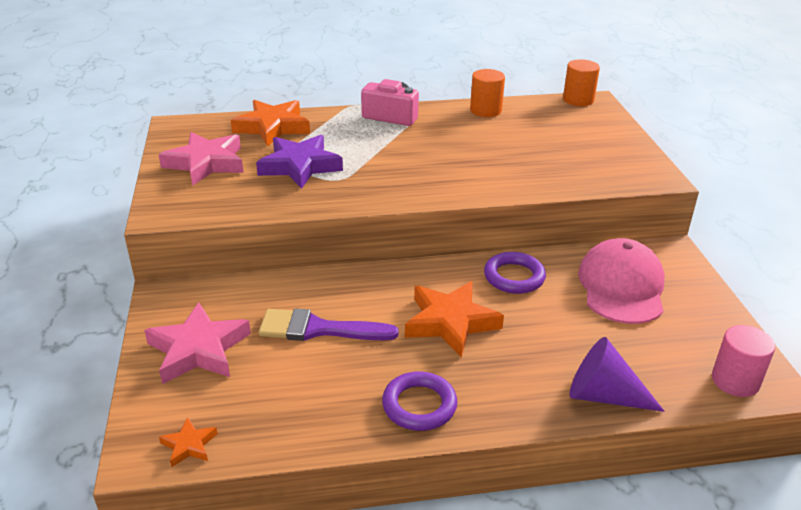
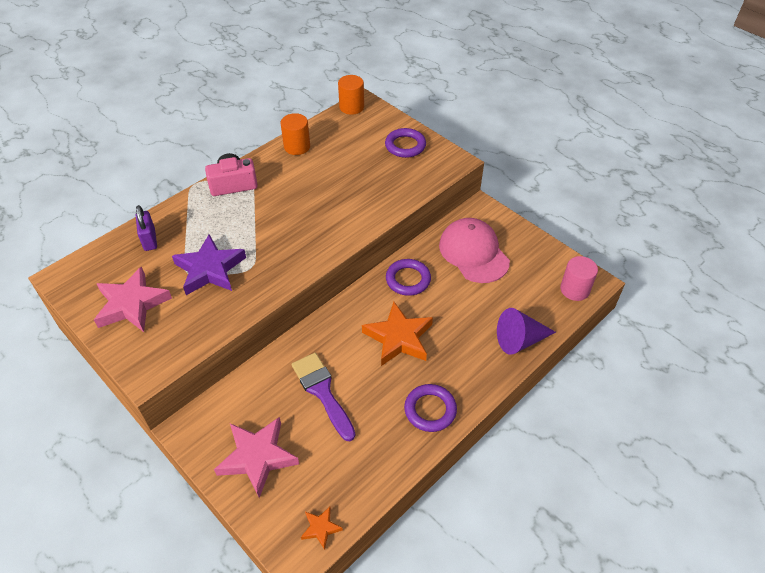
camera: 35 degrees left, 15 degrees up
(272, 127) = (149, 240): orange star -> purple padlock
(319, 329) = (322, 392): purple brush -> purple brush turned 90 degrees clockwise
(609, 146) = (405, 146): none -> purple ring

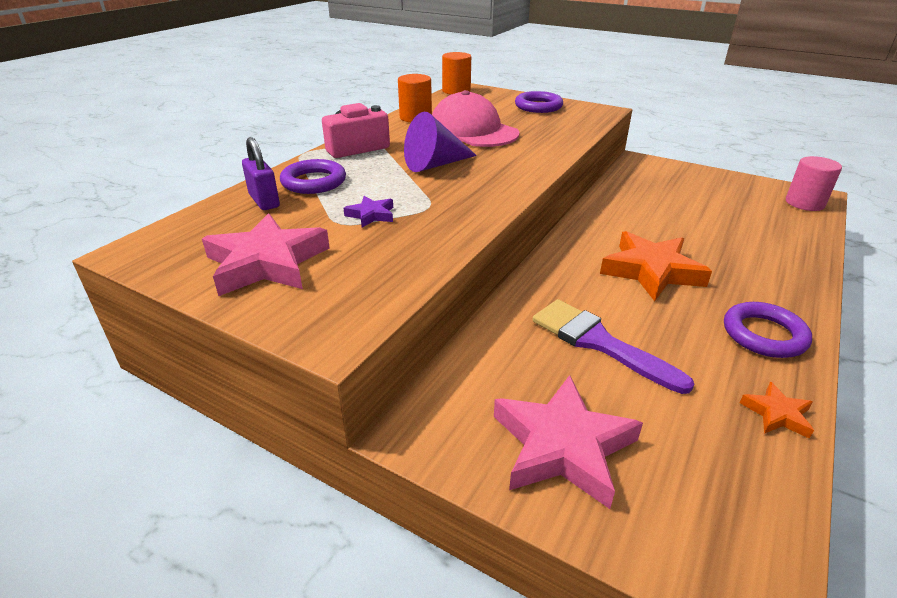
camera: 15 degrees left, 15 degrees down
(210, 269) = (371, 215): purple star -> purple star, size x0.48
(321, 528) = (754, 531): orange star -> orange star (777, 414)
(408, 279) = (613, 221): purple ring -> purple ring (314, 182)
(473, 253) = (666, 191): pink cap -> pink cap (473, 131)
(519, 340) = (796, 250): purple cone -> purple cone (435, 164)

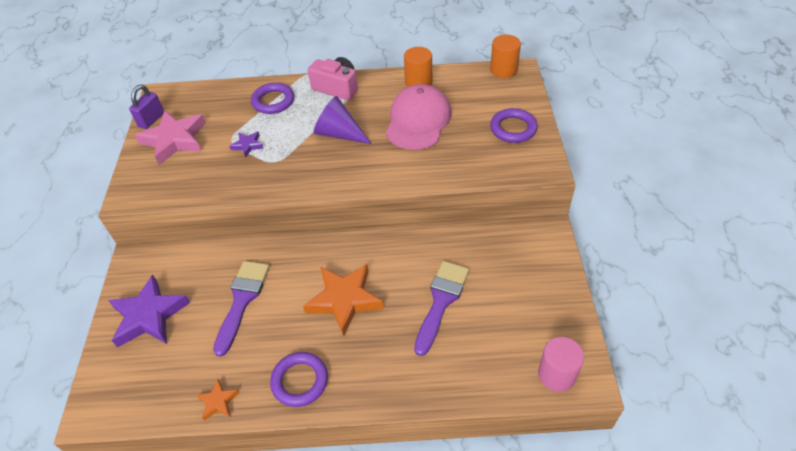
camera: 60 degrees right, 15 degrees up
(264, 201) = (236, 99): purple padlock -> purple padlock (151, 120)
(562, 446) = (149, 316): pink star -> purple star
(690, 223) = (441, 302): none -> purple brush

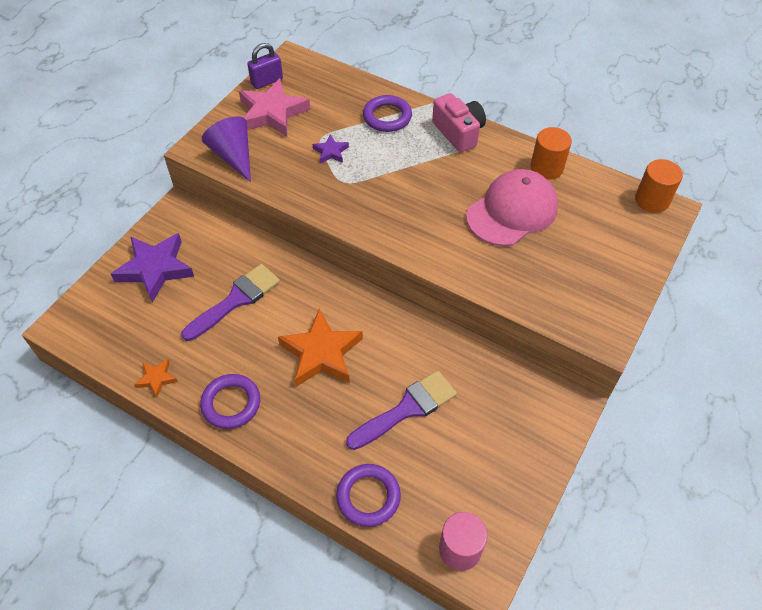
camera: 30 degrees right, 5 degrees up
(339, 133) = (423, 184): purple cone -> purple cone (233, 156)
(513, 129) = (606, 273): purple ring -> purple ring (368, 497)

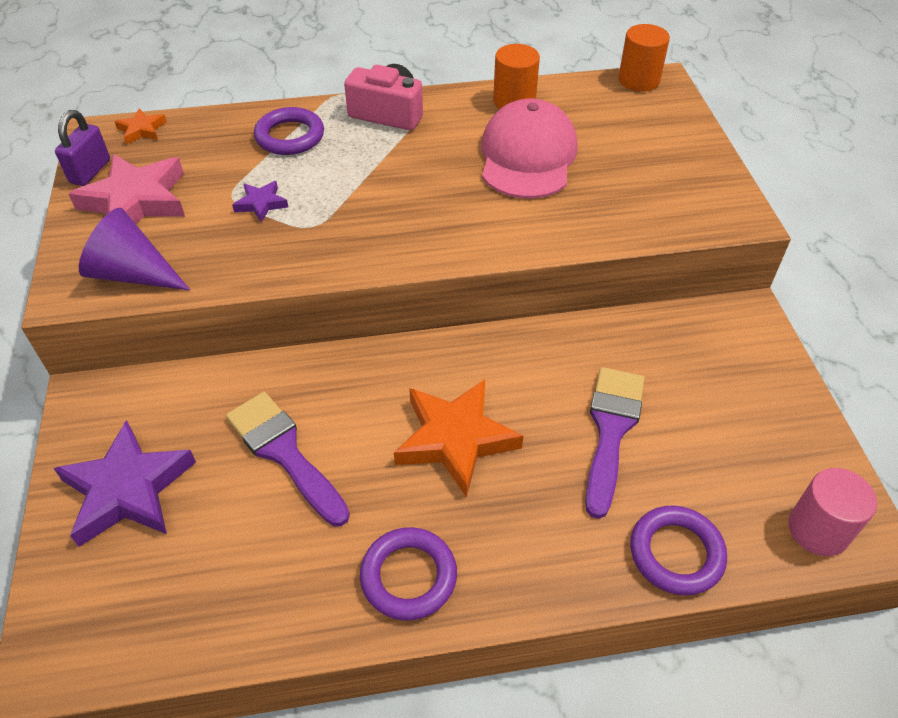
camera: 40 degrees left, 5 degrees down
(156, 379) = (274, 624): orange star -> orange star (142, 130)
(236, 300) = (285, 453): purple brush -> purple brush turned 45 degrees counterclockwise

